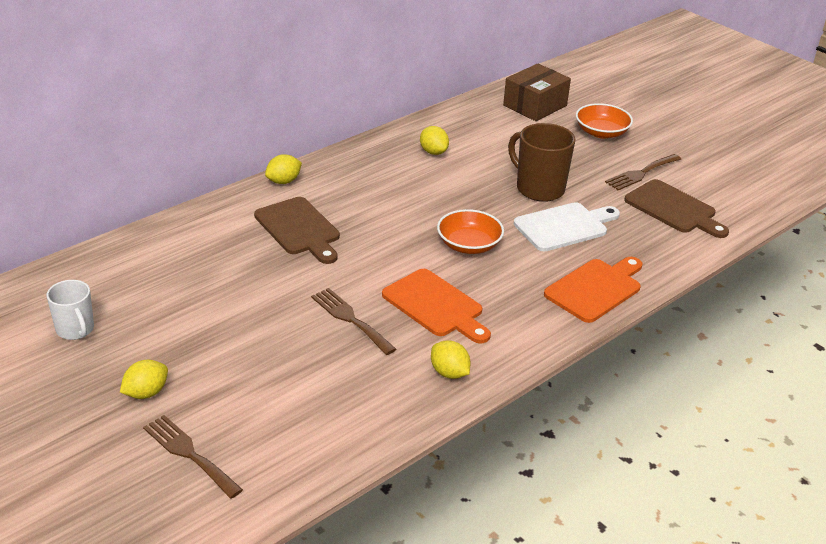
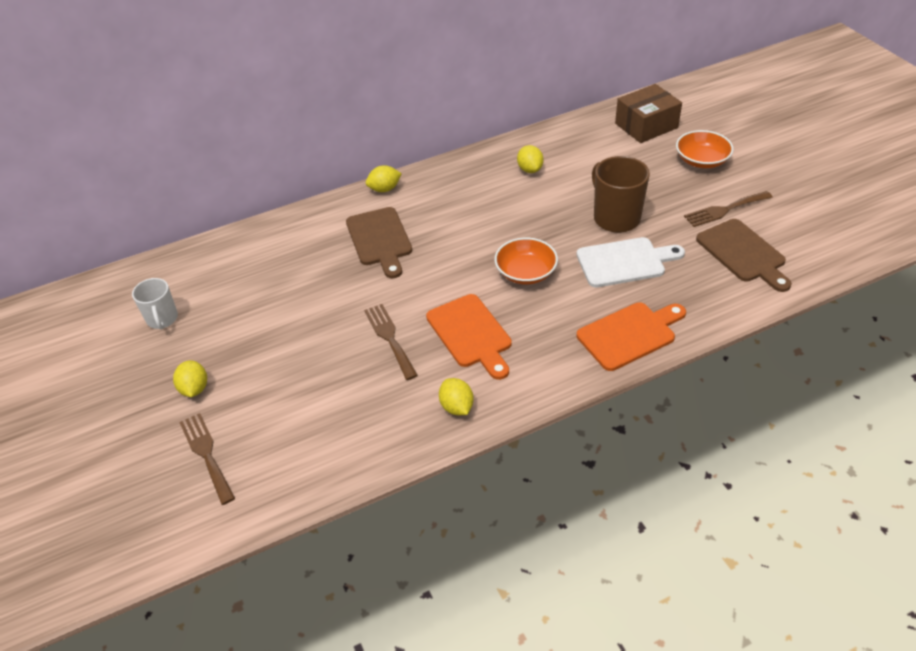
camera: 20 degrees right, 10 degrees up
(146, 393) = (194, 388): yellow lemon -> yellow lemon turned 75 degrees counterclockwise

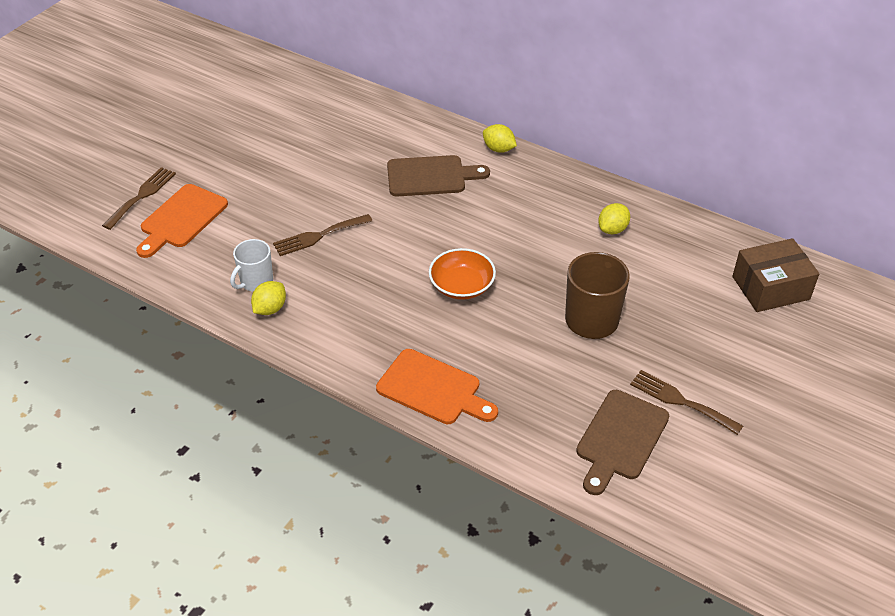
camera: 55 degrees right, 0 degrees up
(162, 319) = (253, 107): white mug -> white mug (256, 282)
(194, 388) = (197, 158): yellow lemon -> none
(379, 239) = (430, 176): brown cutting board -> brown cutting board turned 135 degrees counterclockwise
(389, 338) = (319, 236): brown fork -> brown fork turned 150 degrees counterclockwise
(470, 334) = (358, 282): orange cutting board -> orange cutting board (181, 219)
(625, 262) = (531, 350): white cutting board -> none
(646, 125) = (770, 288): brown box -> brown box turned 45 degrees counterclockwise
(701, 160) = (751, 354): orange bowl -> none

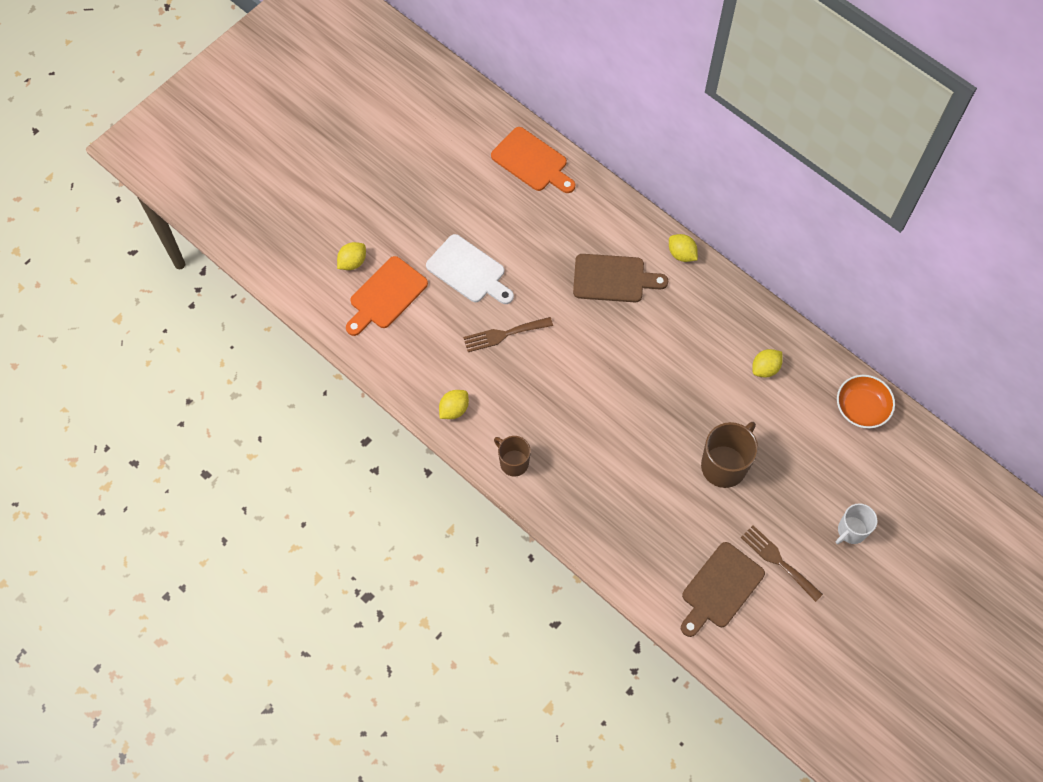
camera: 10 degrees right, 20 degrees up
(142, 196) = (352, 262): brown fork -> yellow lemon
(256, 282) = (444, 378): white mug -> white mug (851, 531)
(272, 188) = (468, 271): none -> white cutting board
(347, 349) = (513, 462): none -> brown mug
(433, 389) = (578, 515): orange cutting board -> orange cutting board (532, 162)
(462, 286) = (620, 411): orange bowl -> orange bowl (861, 407)
(770, 288) = (888, 457): brown box -> none

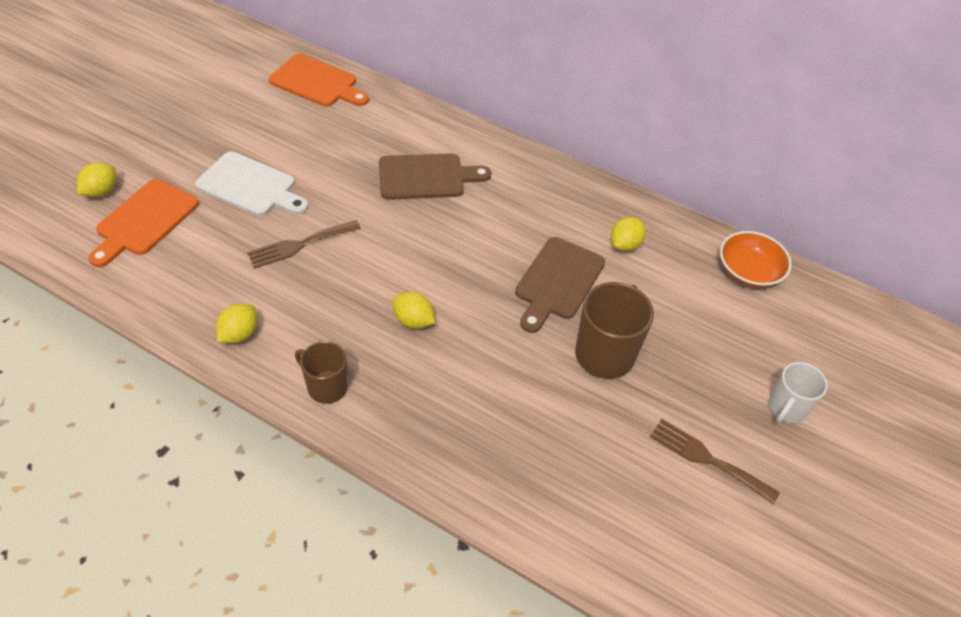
camera: 15 degrees left, 15 degrees down
(681, 254) = (500, 147): yellow lemon -> yellow lemon (413, 321)
(720, 588) = (640, 507): brown cutting board -> brown cutting board (557, 281)

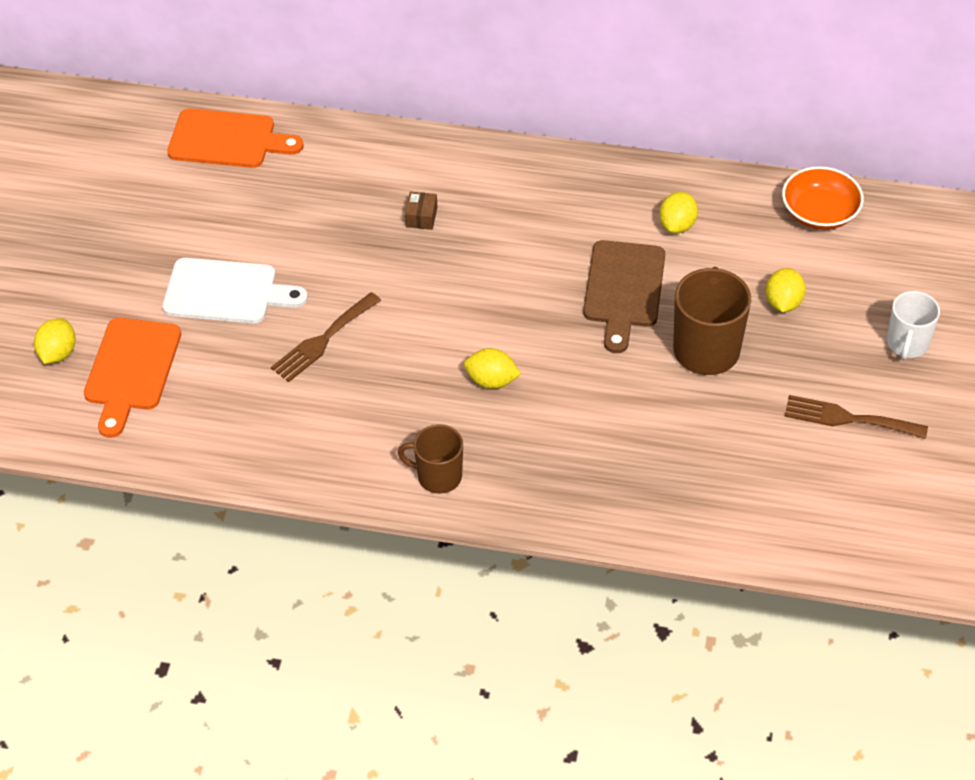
camera: 15 degrees left, 0 degrees up
(239, 334) = (315, 455): yellow lemon -> yellow lemon (783, 302)
(426, 177) = (421, 217): brown cutting board -> brown box

